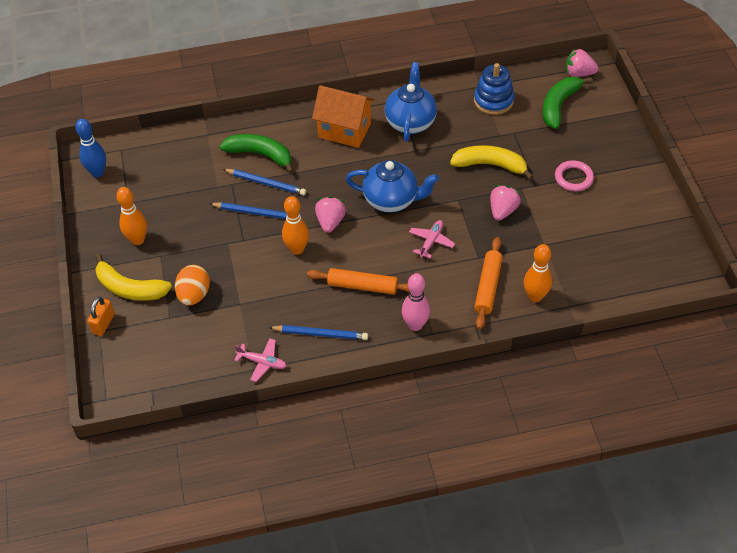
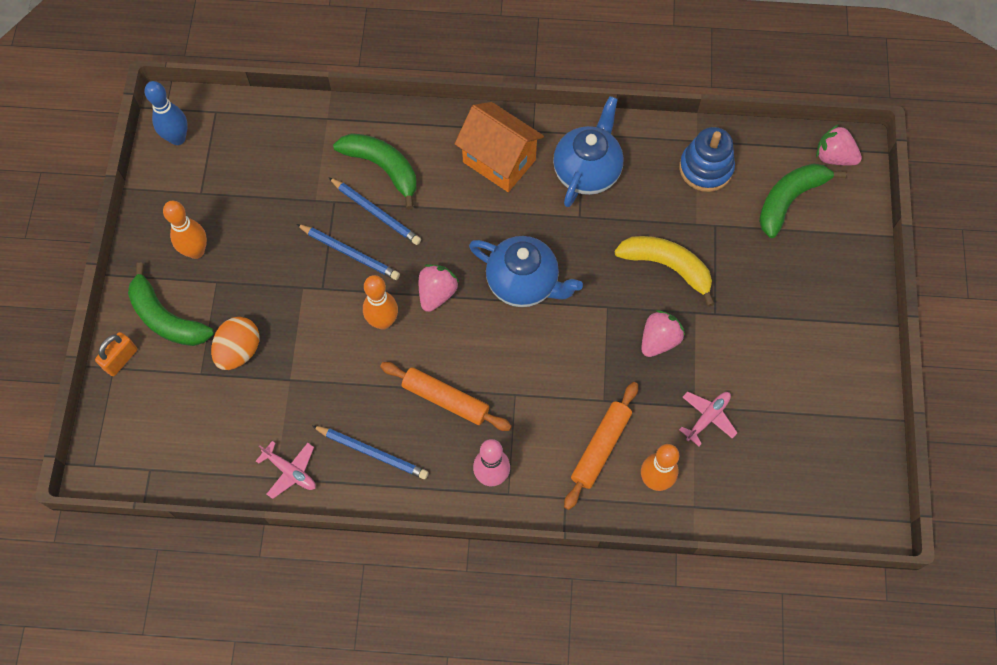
camera: 15 degrees right, 15 degrees up
(130, 288) = (166, 318): yellow banana -> green banana
(431, 241) = (552, 359): pink plane -> pink plane (707, 417)
(573, 178) = (768, 317): pink ring -> none

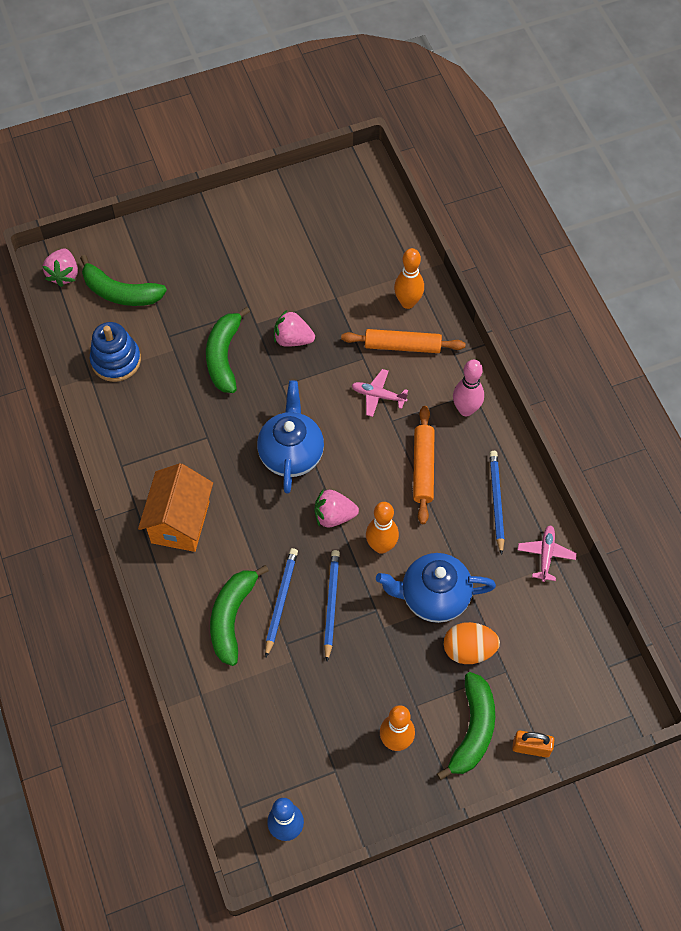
camera: 115 degrees left, 5 degrees down
(587, 171) = (159, 448): blue teapot -> blue teapot (433, 597)
(667, 266) = (224, 356): yellow banana -> green banana
(707, 417) = (340, 286): pink plane -> pink plane (378, 395)

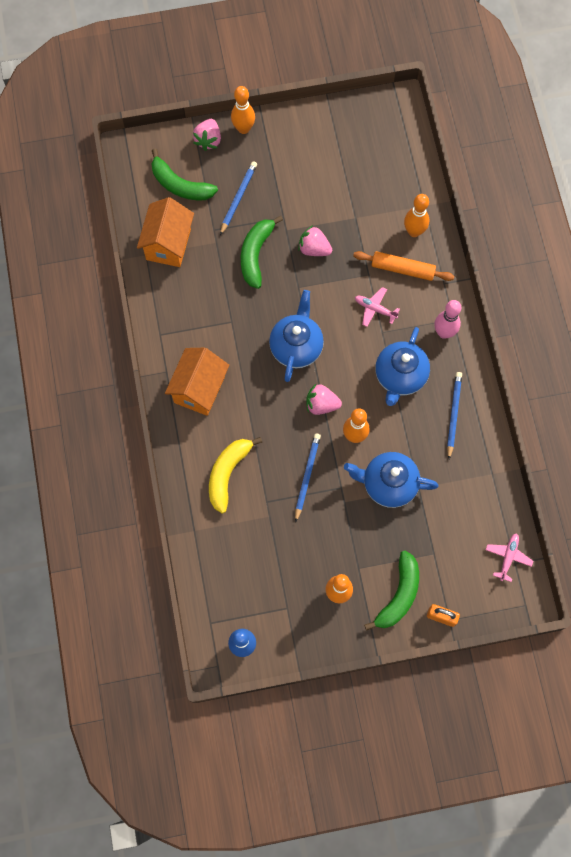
camera: 10 degrees right, 10 degrees up
(64, 274) = (136, 162): pink strawberry -> pink strawberry (208, 140)
(116, 360) = (168, 244): blue stacking toy -> orange house
(186, 220) = (243, 128): none -> orange bowling pin
(232, 617) = (228, 473): green banana -> yellow banana
(281, 601) = (268, 467): blue pencil -> blue pencil (238, 198)
(423, 468) = (400, 376): orange rolling pin -> blue teapot
(468, 650) = (408, 531): orange egg -> none
(546, 555) = (484, 465): pink plane -> pink plane (508, 557)

